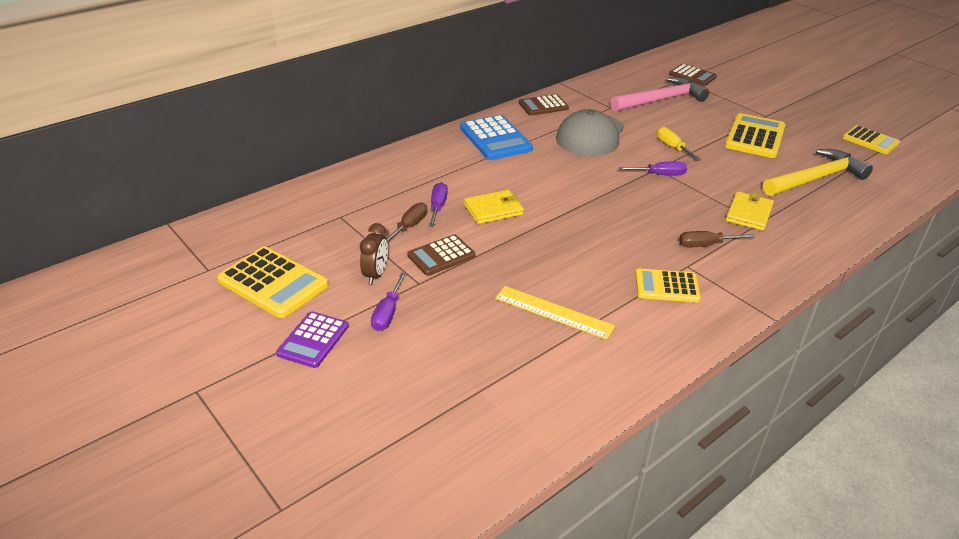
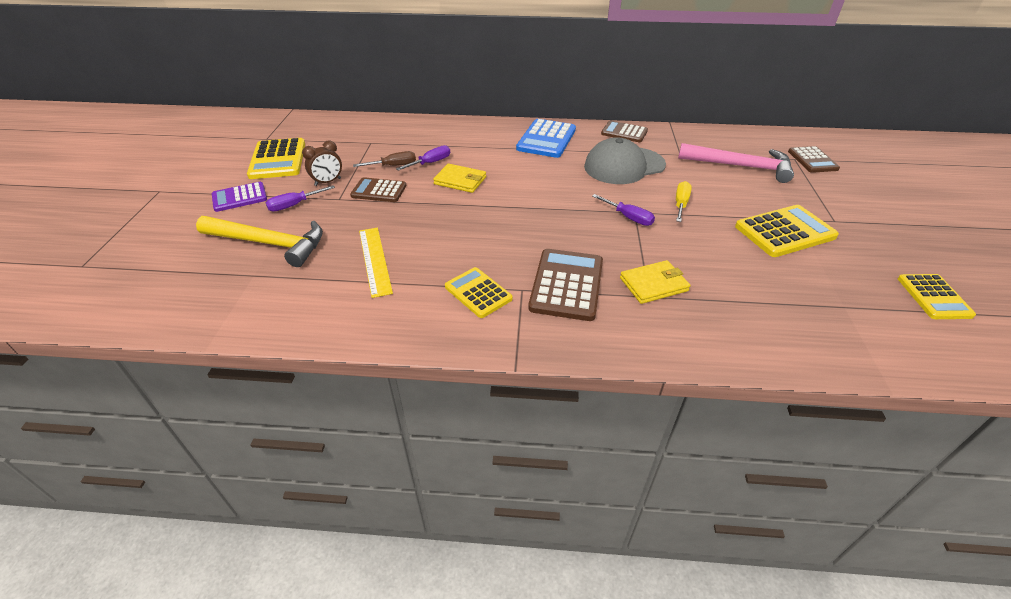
camera: 45 degrees right, 5 degrees up
(706, 245) = (567, 285): brown screwdriver -> brown calculator
(816, 178) = (787, 295): yellow hammer -> yellow hammer (269, 243)

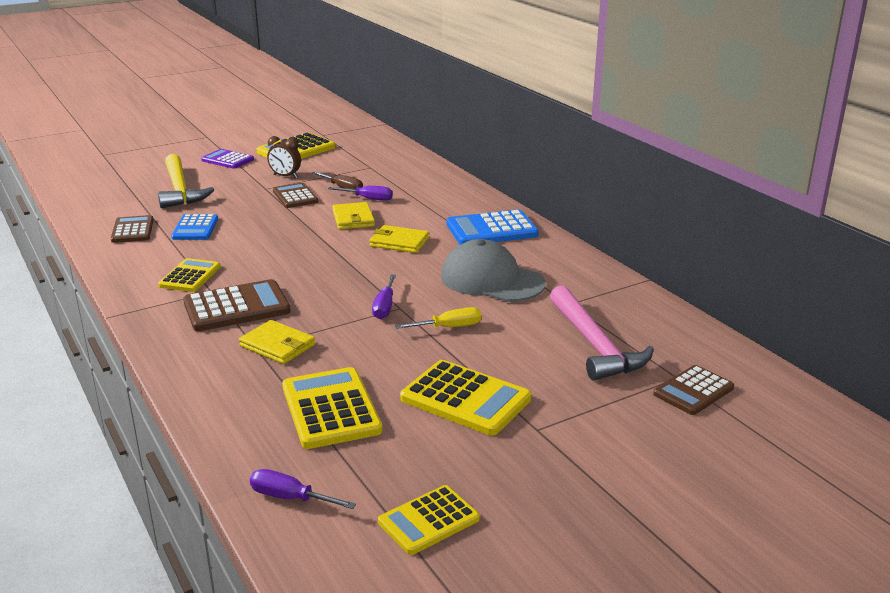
camera: 55 degrees right, 15 degrees down
(294, 205) = (238, 178): purple screwdriver -> purple screwdriver (290, 498)
(375, 260) = (195, 228): yellow ruler -> blue calculator
(526, 177) = (399, 242): none -> yellow wallet
(624, 132) = (574, 261): brown calculator -> brown calculator (132, 230)
(771, 290) = (331, 409): none -> yellow calculator

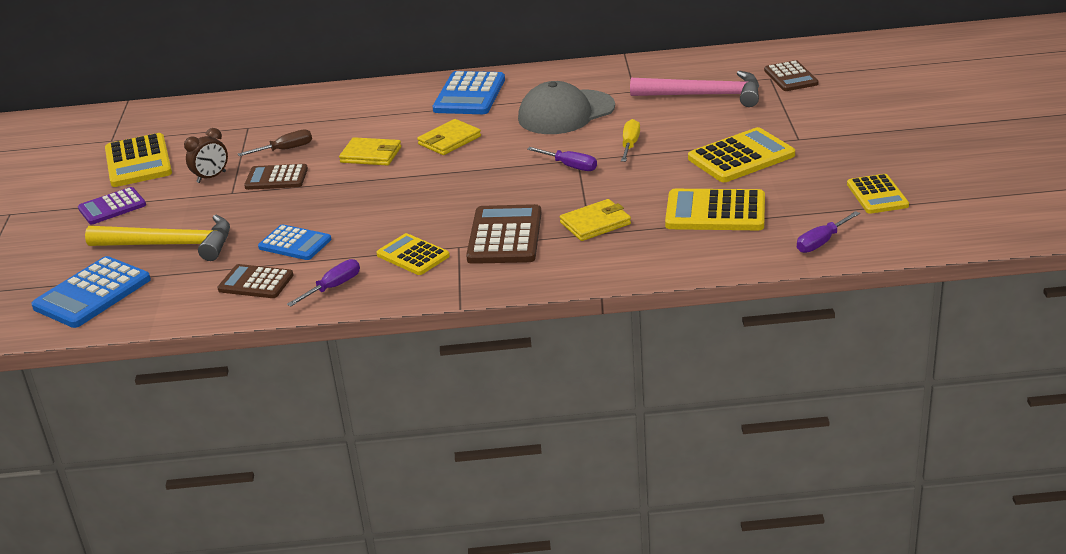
camera: 60 degrees left, 5 degrees up
(107, 185) = (92, 293): none -> blue calculator
(368, 199) = (330, 140): purple screwdriver -> purple screwdriver (333, 287)

